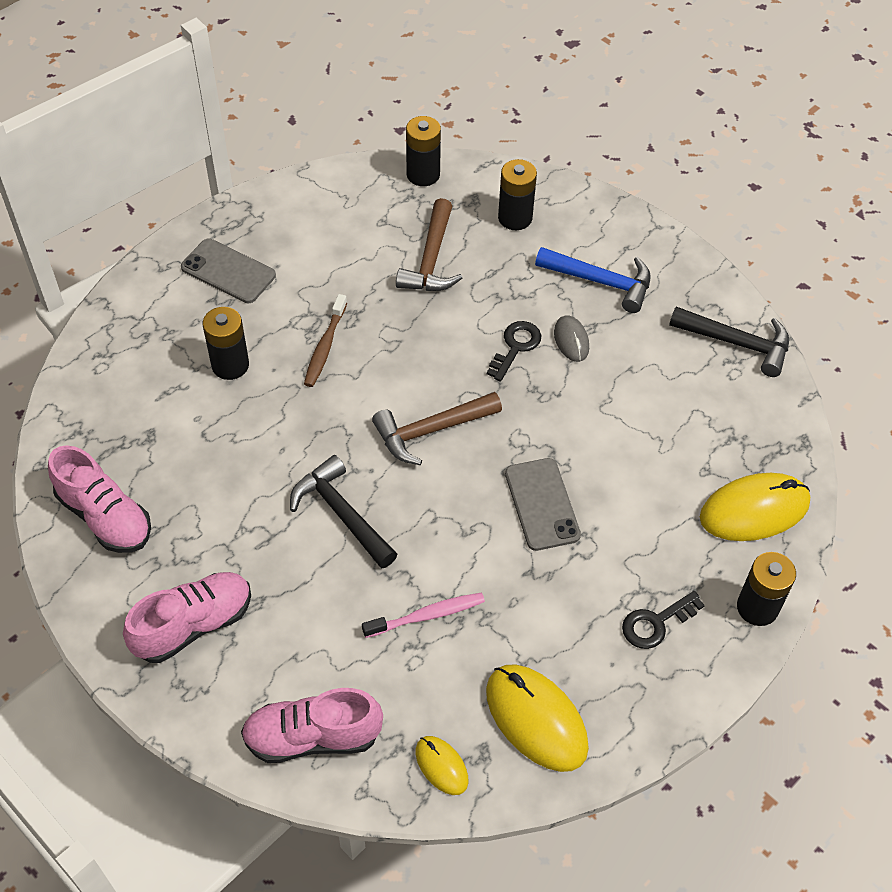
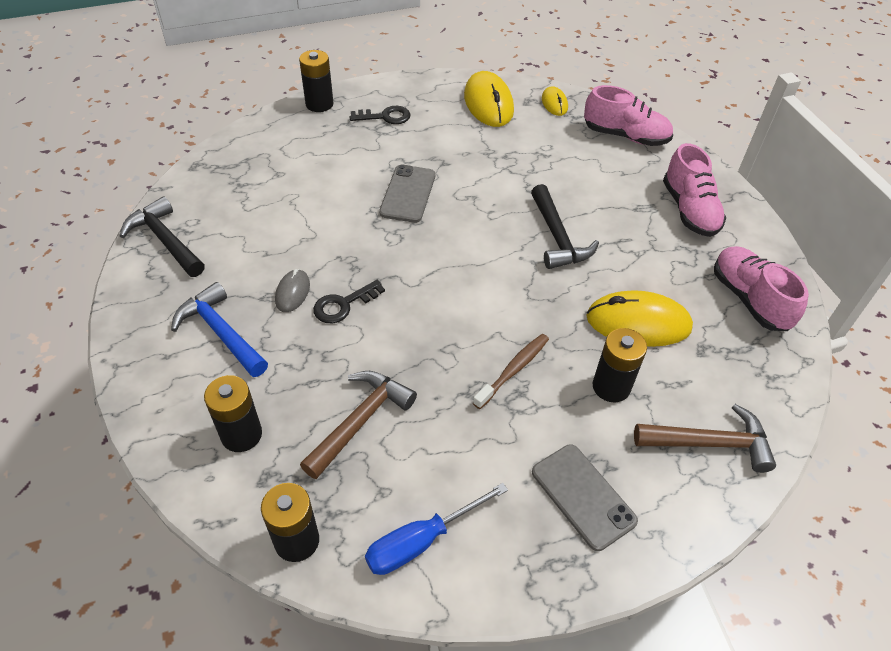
camera: 155 degrees left, 5 degrees down
(193, 625) = (689, 210): pink shoe -> pink shoe turned 90 degrees counterclockwise
(336, 203) = (421, 541): none -> blue screwdriver
(426, 616) = (526, 164): pink toothbrush -> none
(430, 431) = (458, 267): brown hammer -> brown hammer (710, 443)
(754, 510) = (270, 144): yellow mouse -> yellow mouse (638, 323)

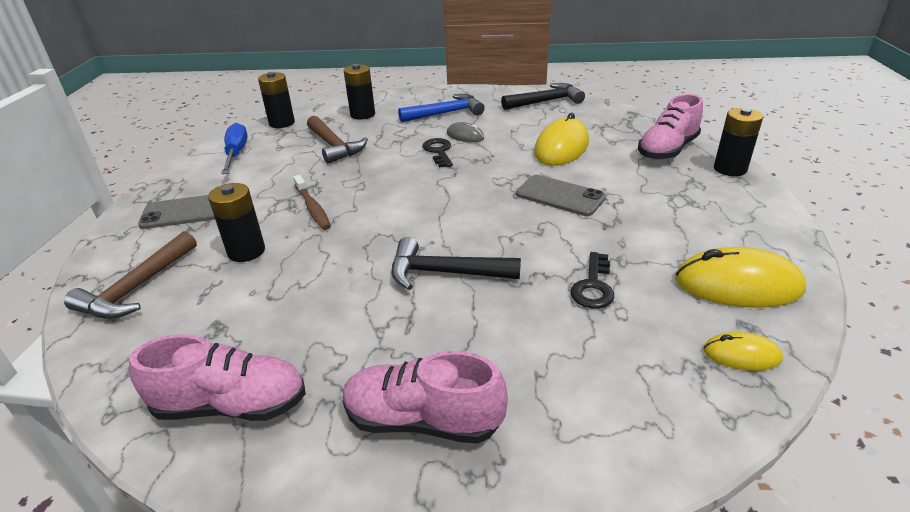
camera: 115 degrees right, 15 degrees down
(385, 117) = (704, 203): black key -> black key (593, 286)
(625, 136) = (635, 415): pink shoe -> pink shoe (667, 150)
(638, 323) = (290, 292): yellow mouse -> yellow mouse (561, 147)

